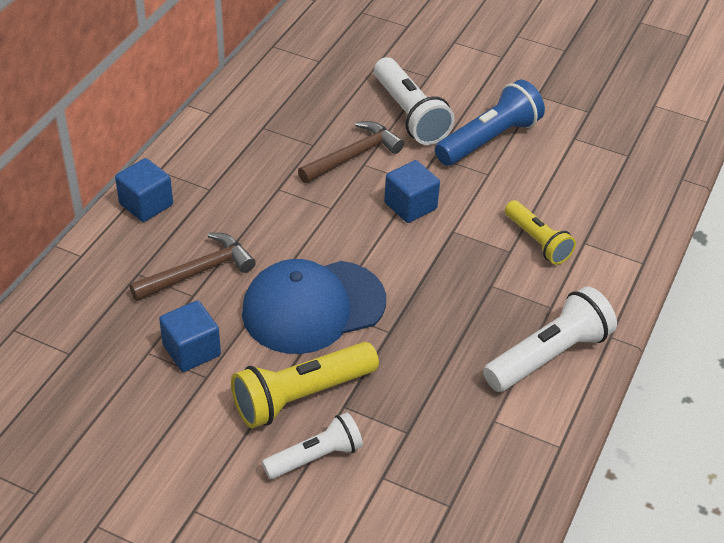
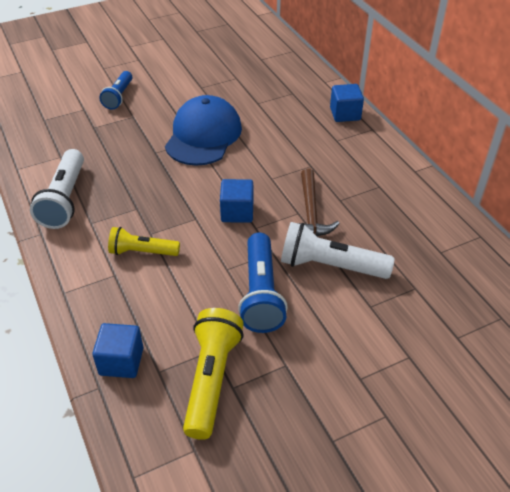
camera: 130 degrees right, 0 degrees up
(191, 350) = (222, 89): blue cube -> blue cube (121, 361)
(198, 271) = (272, 111): brown hammer -> none
(301, 396) = (155, 107): yellow flashlight -> yellow flashlight (211, 379)
(315, 457) = (119, 97): white flashlight -> blue flashlight

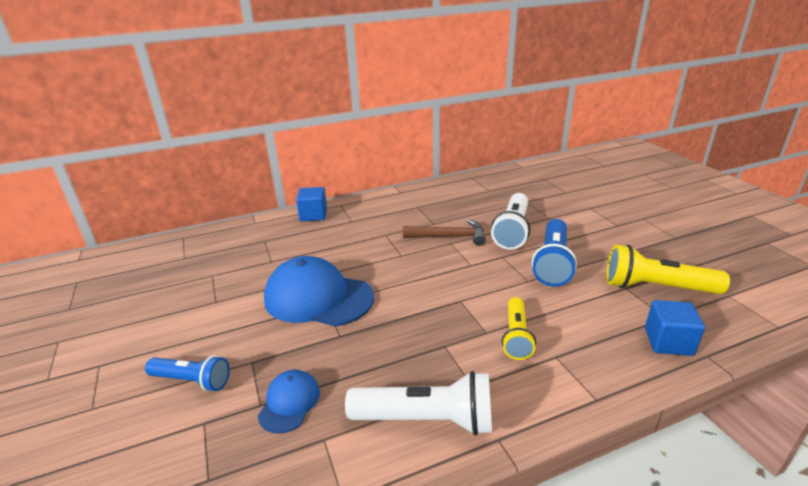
camera: 85 degrees left, 15 degrees down
(92, 138) = (289, 403): none -> blue cap
(237, 212) = (450, 275): blue cube -> none
(261, 293) = (552, 263): blue flashlight -> blue flashlight turned 105 degrees clockwise

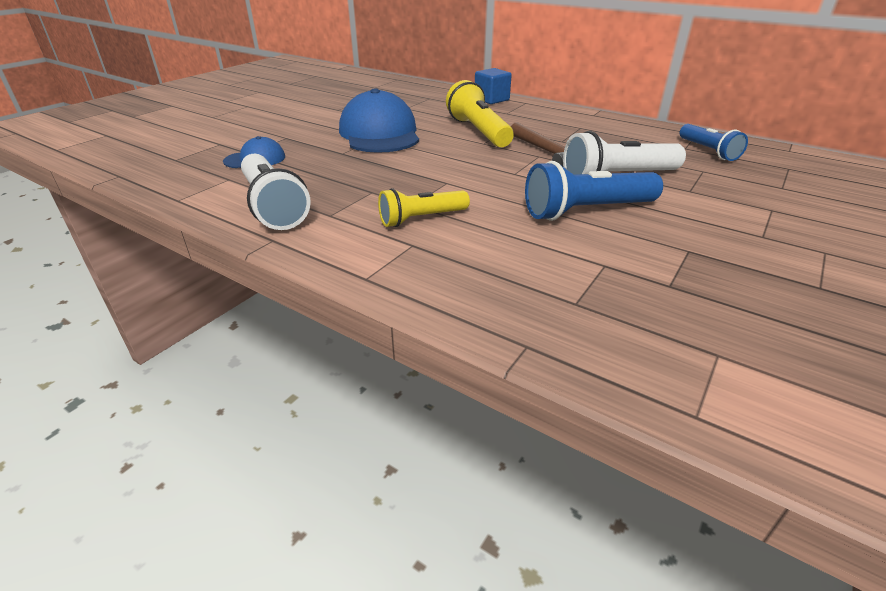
camera: 55 degrees right, 5 degrees up
(192, 381) = (253, 129): blue flashlight -> blue flashlight (708, 151)
(656, 287) = (640, 287): yellow flashlight -> yellow flashlight (478, 131)
(668, 342) = (521, 311): blue cube -> none

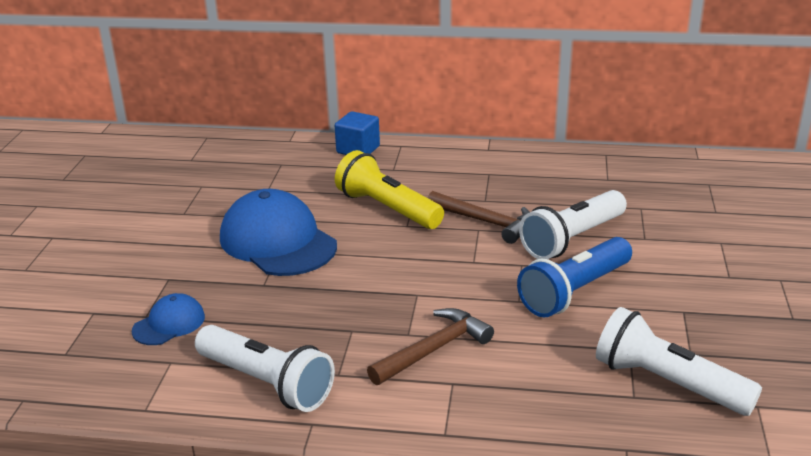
camera: 25 degrees left, 5 degrees down
(421, 219) = (434, 349): yellow flashlight -> brown hammer
(623, 303) = (668, 383): none -> white flashlight
(708, 151) = (630, 178): blue flashlight -> none

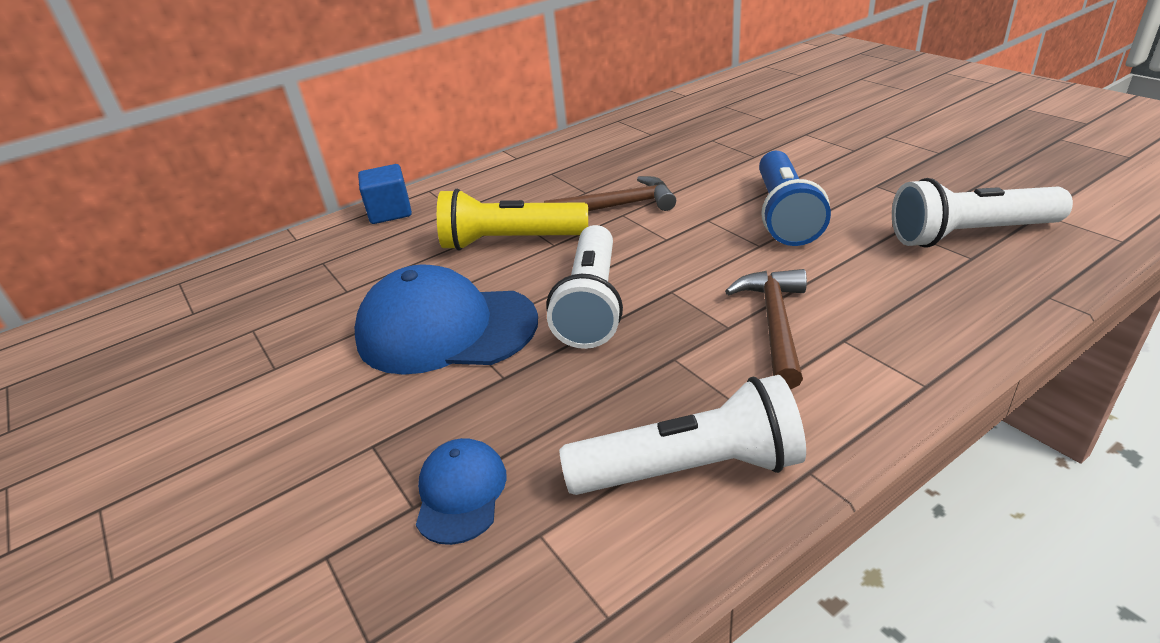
camera: 40 degrees left, 5 degrees up
(572, 239) = (708, 182): white flashlight -> white flashlight (592, 304)

